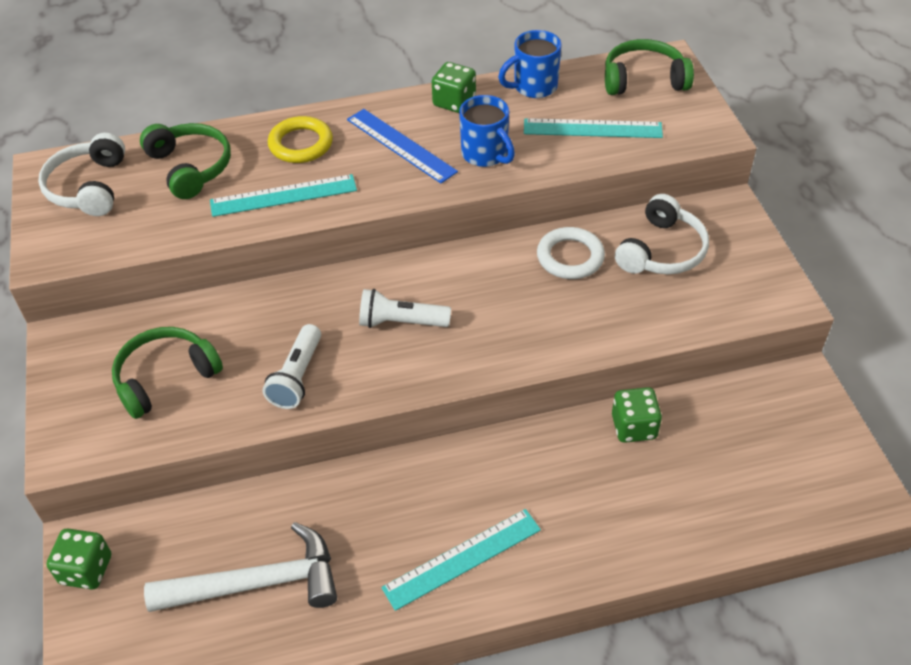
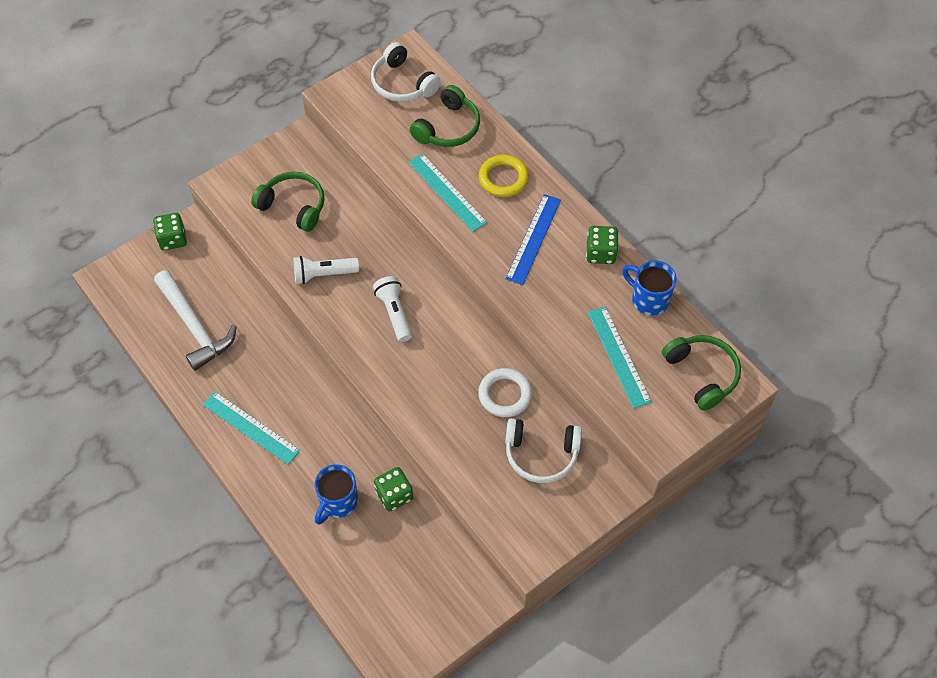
camera: 65 degrees right, 10 degrees up
(89, 187) = (402, 84): white headphones -> white headphones turned 105 degrees counterclockwise
(486, 154) = (551, 296): blue mug -> blue mug (337, 502)

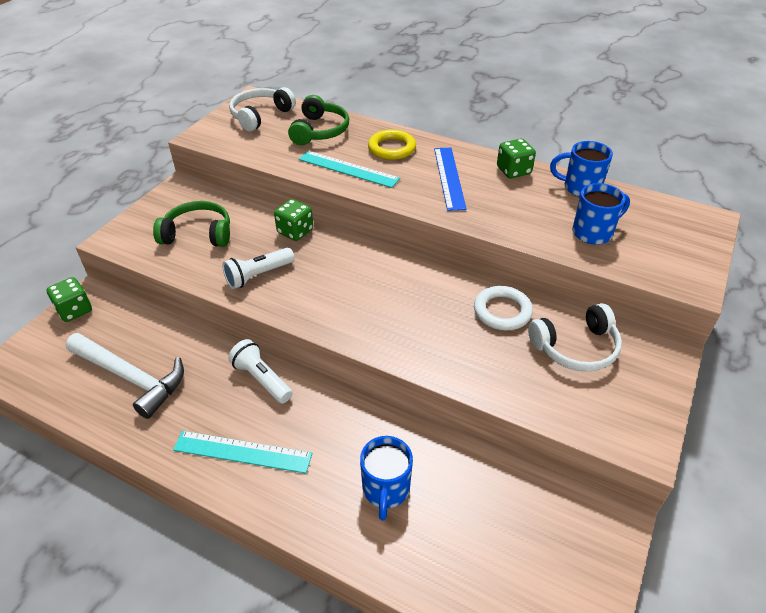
camera: 25 degrees left, 15 degrees down
(394, 313) = (349, 283): white flashlight -> white flashlight (261, 379)
(394, 495) = (443, 456): green dice -> green dice (295, 231)
(402, 84) = (260, 116): white headphones -> white headphones turned 105 degrees clockwise
(618, 356) = (593, 232): turquoise ruler -> blue mug
(702, 374) = (673, 222): green headphones -> none

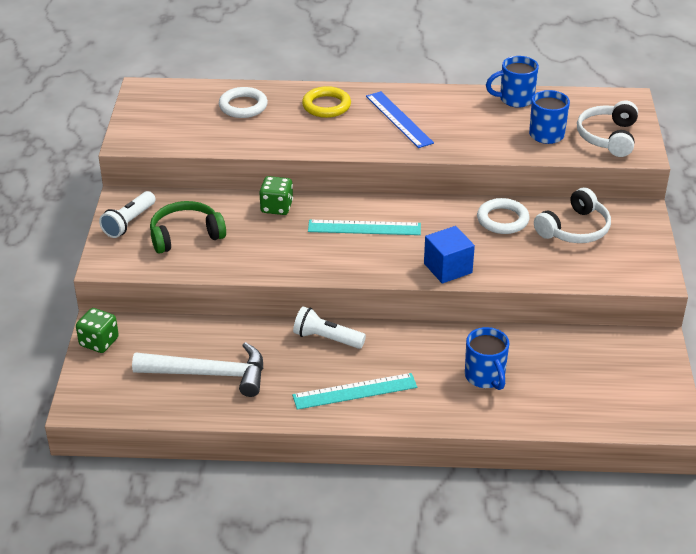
camera: 25 degrees left, 5 degrees down
(258, 275) = (276, 252): white flashlight -> white flashlight (129, 222)
(260, 116) = (169, 106): white headphones -> white headphones (608, 137)
(319, 131) = (243, 106): green headphones -> white ring
(348, 169) = (302, 135): turquoise ruler -> turquoise ruler (364, 228)
(408, 348) = (448, 268): none -> blue cube
(513, 171) = (450, 99): green dice -> none

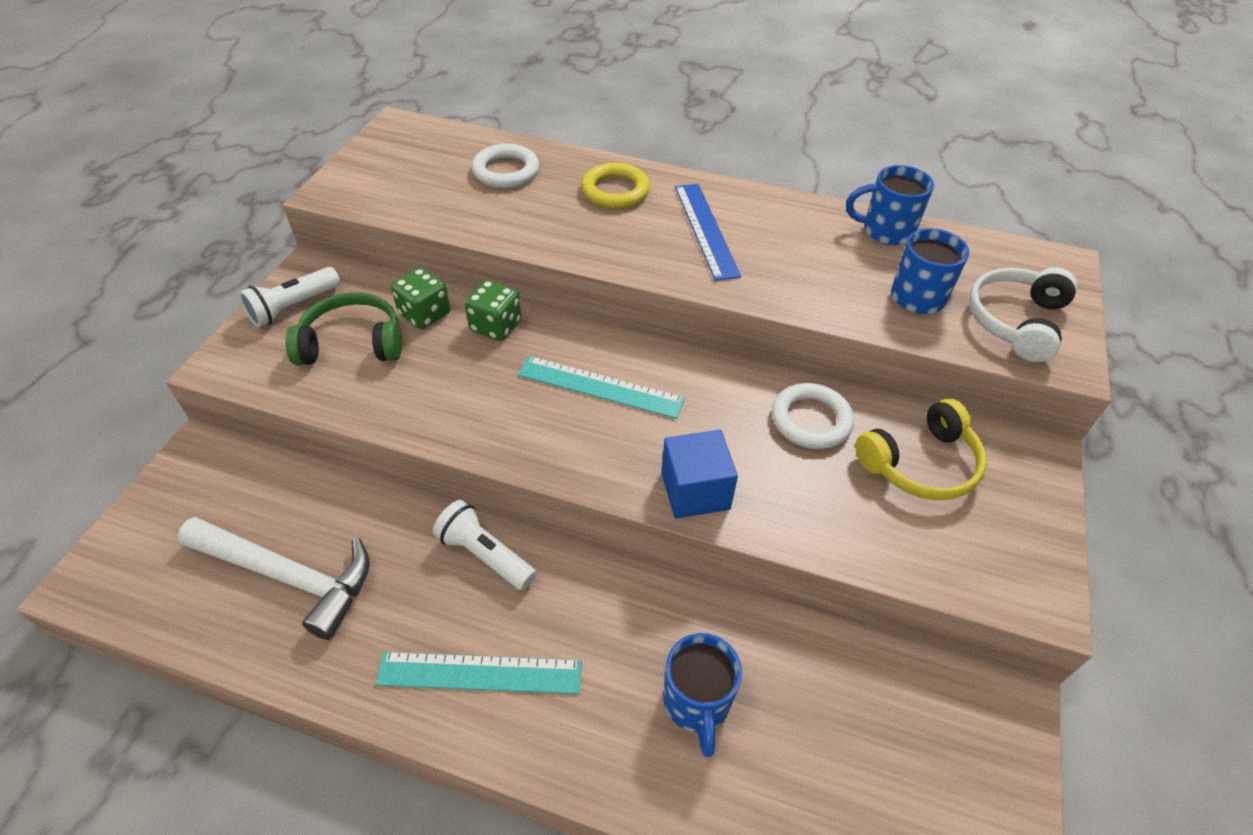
camera: 15 degrees right, 10 degrees up
(99, 342) = (179, 477): green dice -> green dice (425, 314)
(574, 229) = (921, 464): white headphones -> yellow headphones

